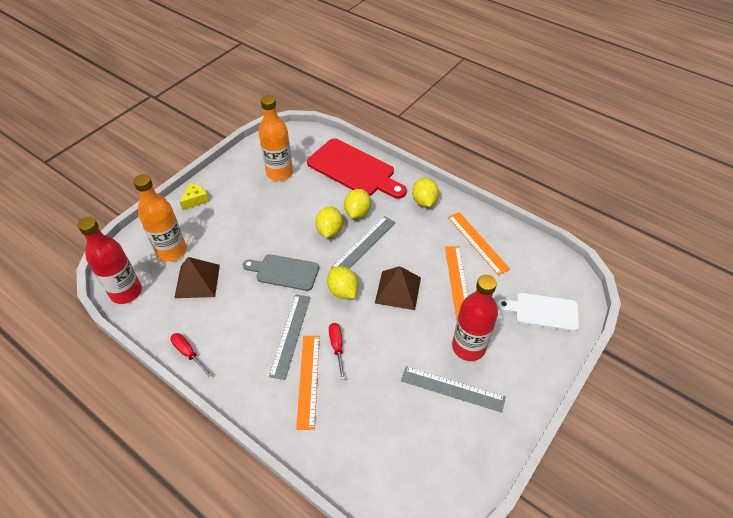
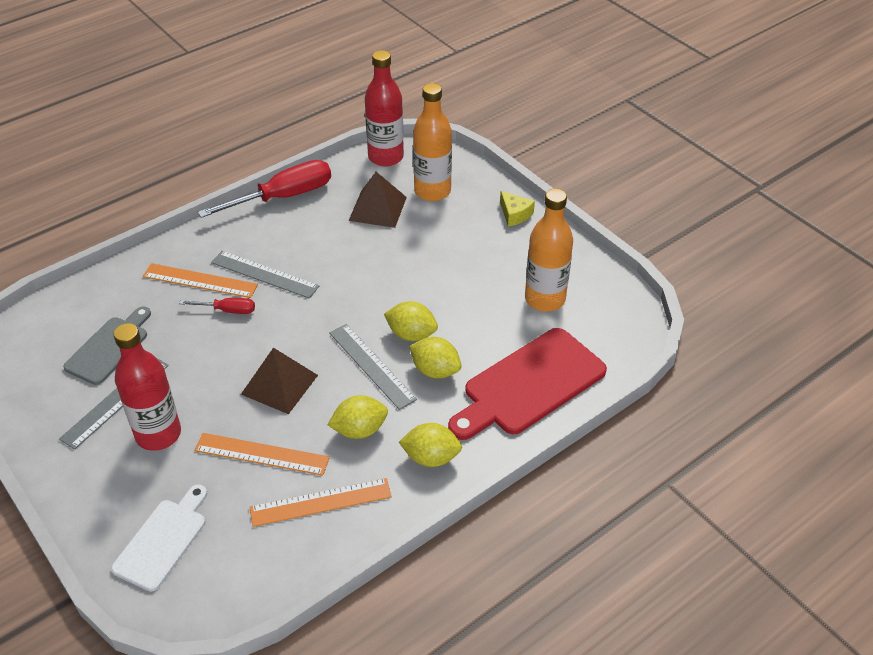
camera: 105 degrees right, 5 degrees down
(188, 353) = (283, 197): red screwdriver -> red screwdriver, size x2.04
(284, 272) = (358, 281): grey cutting board -> grey cutting board (109, 348)
(343, 291) = (304, 330): yellow lemon -> yellow lemon (359, 430)

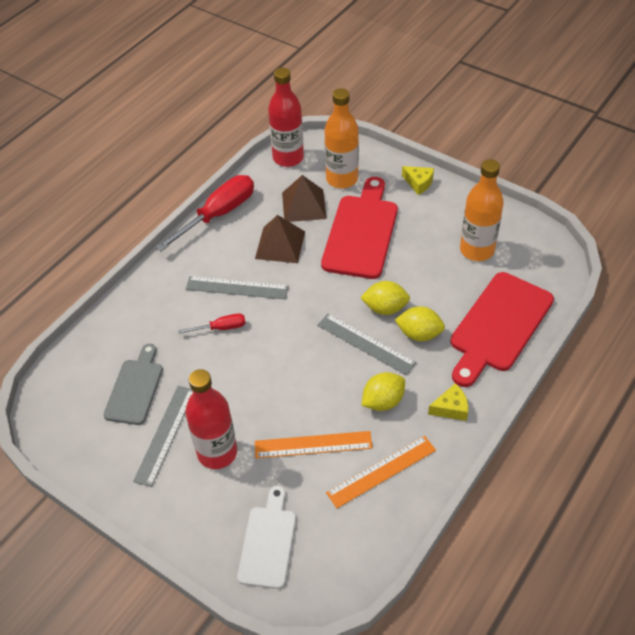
camera: 15 degrees left, 5 degrees up
(200, 280) = (184, 307): orange ruler -> none
(279, 384) = (298, 381): brown pyramid -> brown pyramid (280, 245)
(425, 250) = (361, 232): none -> red cutting board
(431, 457) = (451, 408): yellow lemon -> yellow cheese

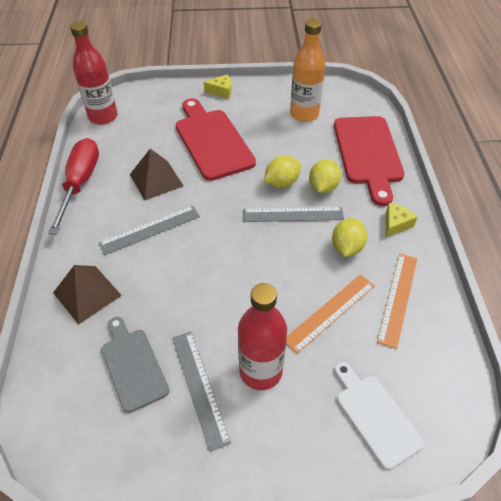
camera: 40 degrees left, 0 degrees up
(221, 328) = (166, 268): red screwdriver -> none
(304, 205) = (148, 143): brown pyramid -> brown pyramid (87, 294)
(342, 179) = (161, 113): orange bottle -> none
(419, 334) = (323, 187): yellow lemon -> yellow lemon turned 45 degrees counterclockwise

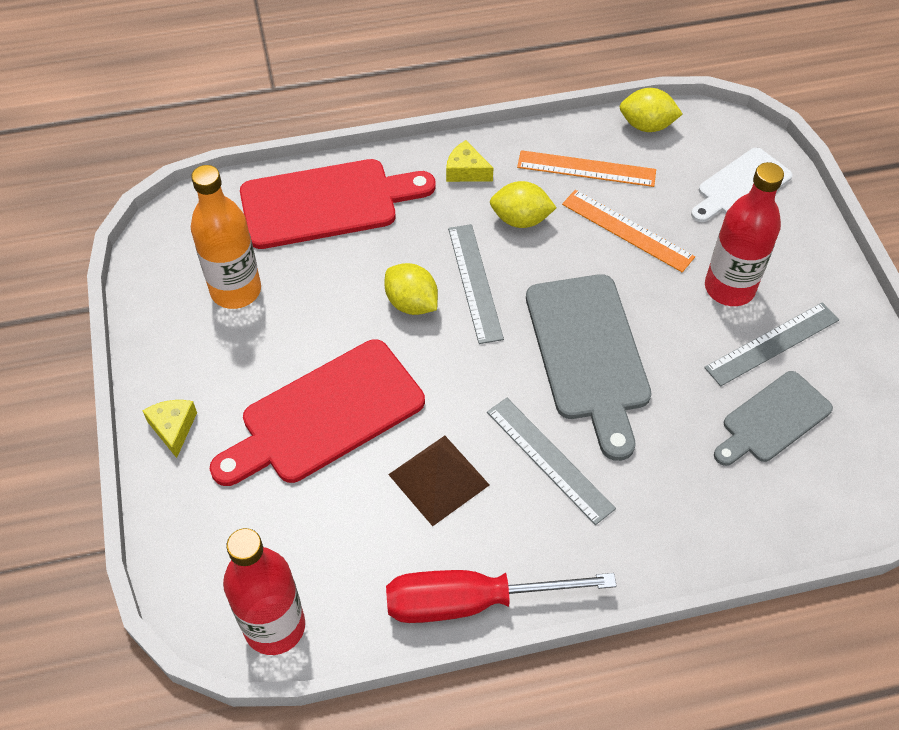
camera: 100 degrees left, 5 degrees up
(87, 294) = (690, 509): brown pyramid -> none
(221, 264) = (588, 354): none -> grey cutting board
(323, 187) = (411, 252): yellow lemon -> yellow lemon (646, 125)

